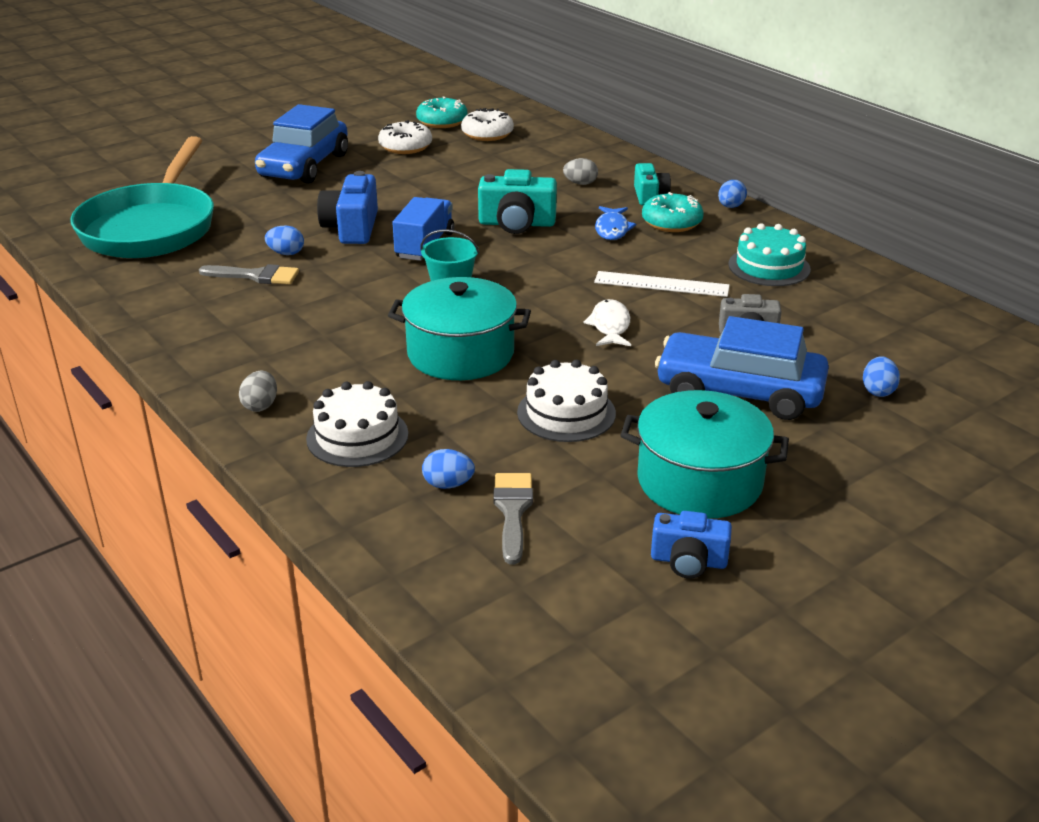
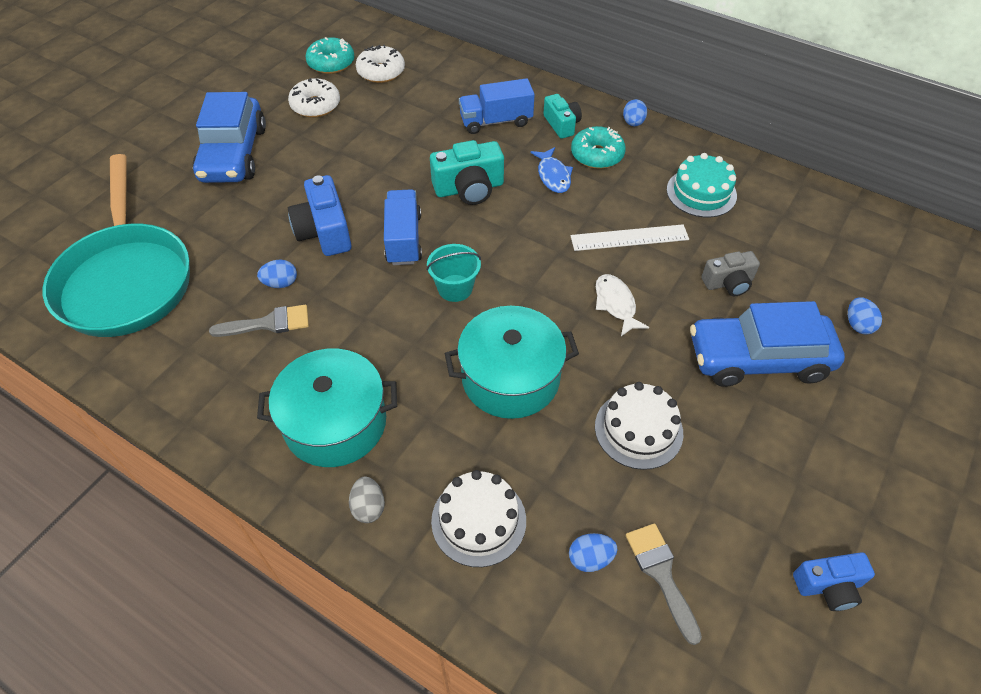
camera: 20 degrees left, 20 degrees up
(580, 183) = (496, 121): grey egg -> blue truck
(699, 481) = (785, 482): turquoise pot -> turquoise pot (335, 423)

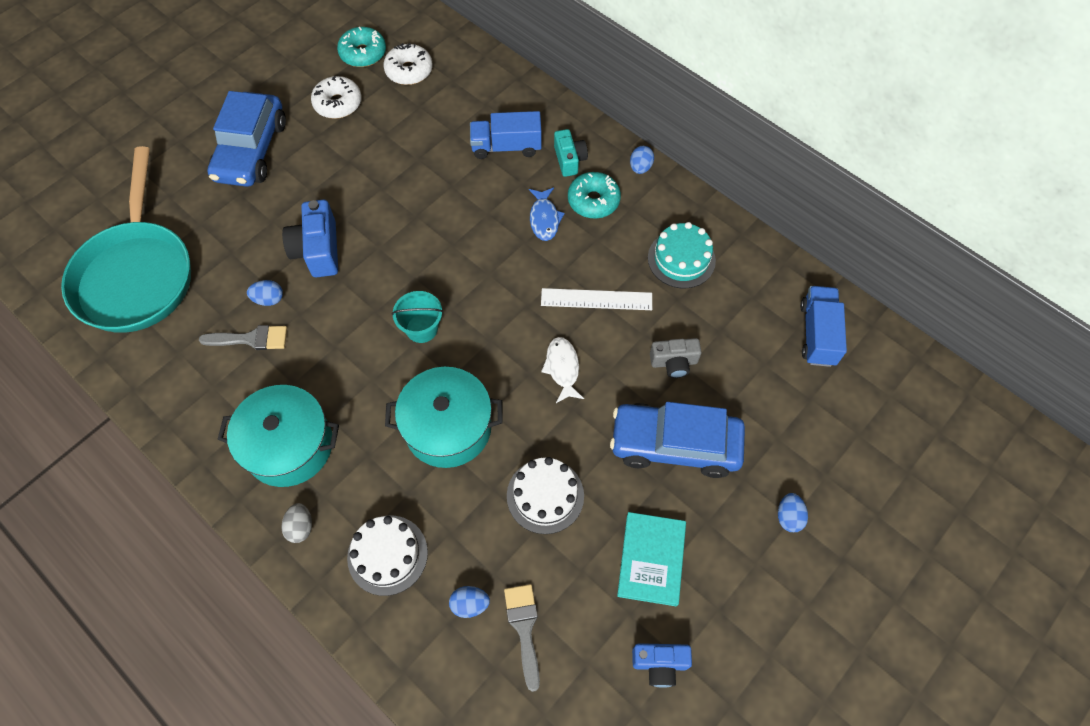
camera: 10 degrees right, 10 degrees up
(404, 239) = (388, 269): blue truck -> blue truck (817, 334)
(469, 188) = (461, 222): turquoise camera -> none
(776, 476) = (651, 559): none -> turquoise book
(858, 325) = (779, 425): blue egg -> blue egg (788, 517)

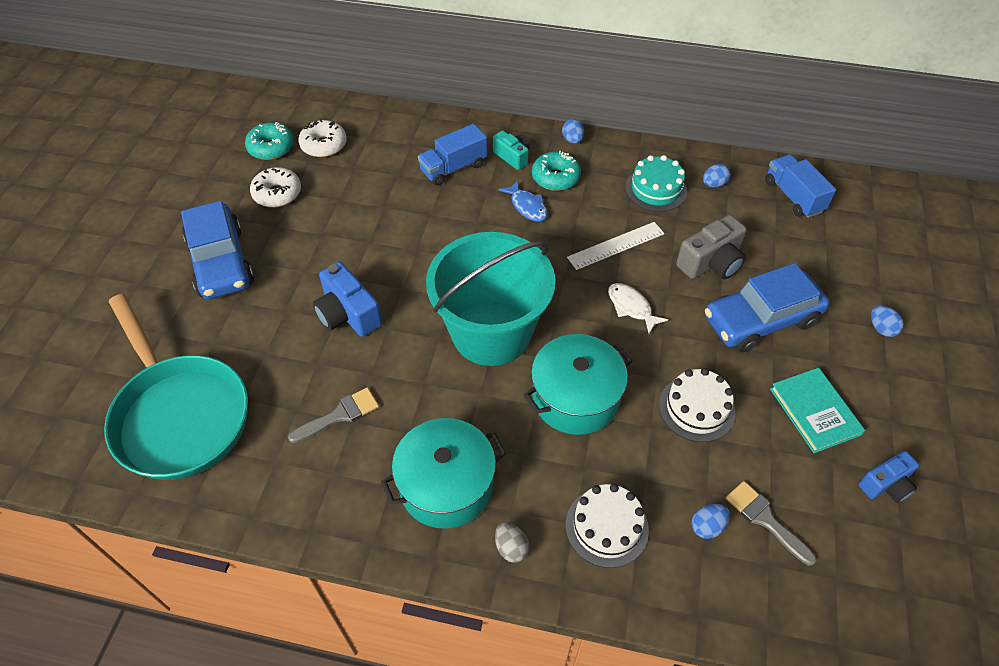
camera: 30 degrees left, 10 degrees down
(269, 299) = (332, 374): blue egg -> blue egg (713, 184)
(422, 328) = (491, 332): turquoise bucket -> turquoise bucket, size x2.48
(674, 362) = (711, 263): grey camera -> grey camera, size x1.55

